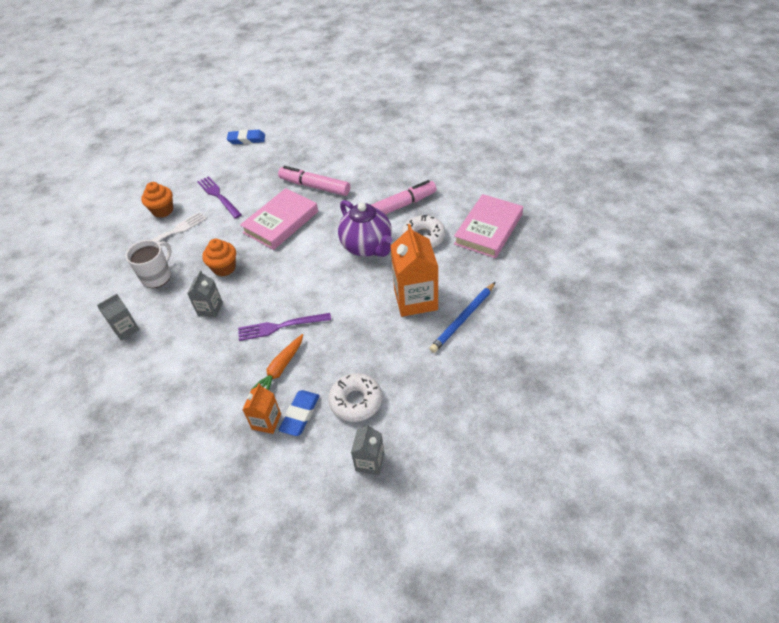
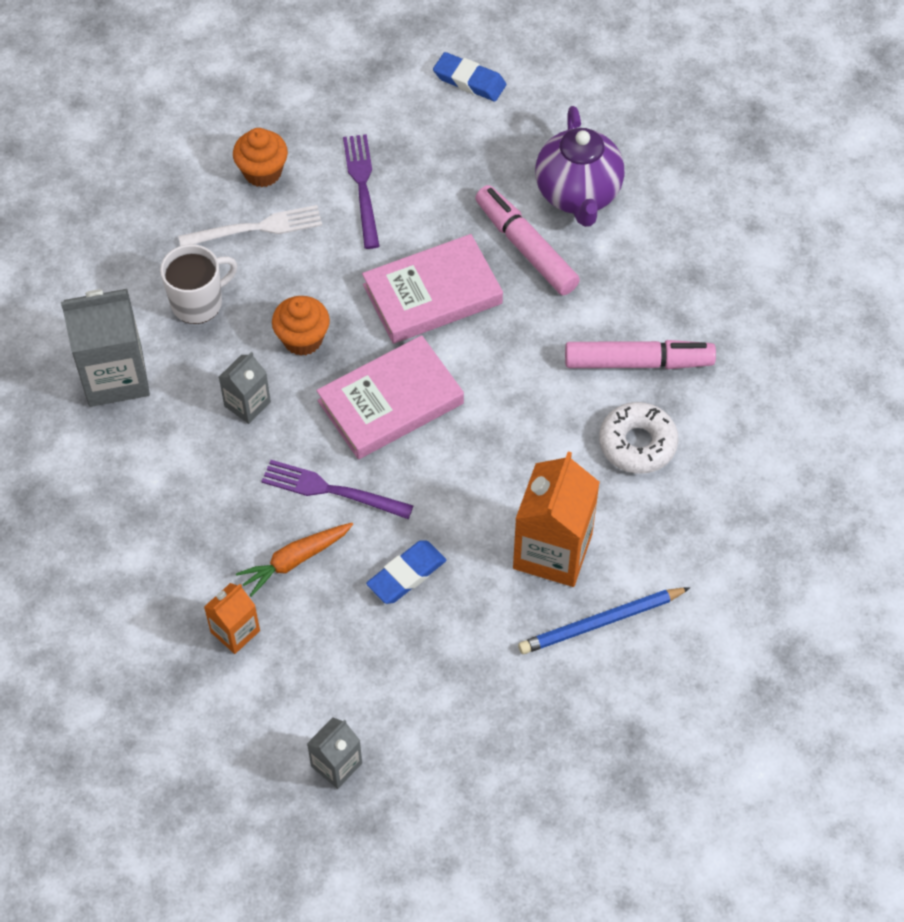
camera: 25 degrees right, 10 degrees up
(126, 329) = (115, 376): grey carton -> grey carton, size x1.85
(300, 415) = (284, 646): blue eraser -> blue eraser (406, 575)
(356, 401) = (369, 668): white donut -> none
(367, 247) = (539, 415): purple teapot -> purple teapot (578, 195)
(488, 229) = (751, 485): pink book -> pink book (390, 402)

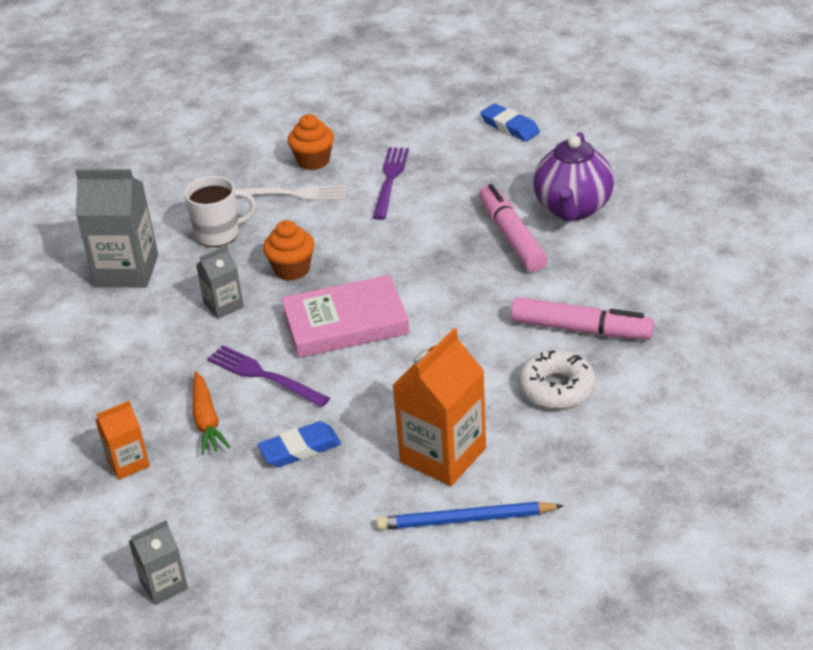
camera: 20 degrees right, 20 degrees down
(295, 560) = (207, 420): orange carrot -> orange carrot turned 90 degrees counterclockwise
(432, 294) = (416, 256): pink book -> none

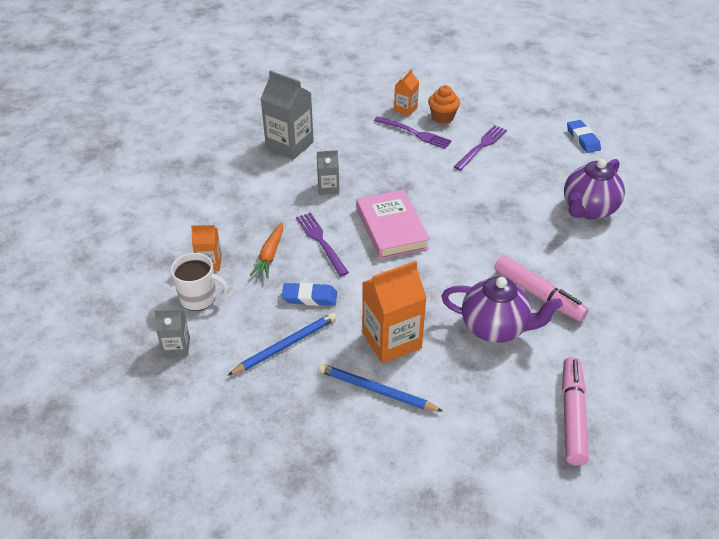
camera: 25 degrees right, 5 degrees up
(219, 234) = (356, 142): white mug -> white mug (199, 298)
(255, 167) = (405, 109): none -> orange carton
(291, 194) = (415, 133): white fork -> purple fork
(292, 269) = (383, 181): orange cupcake -> none
(311, 519) = (285, 345): none -> blue pencil
(345, 323) = (391, 228): pink book -> pink book turned 60 degrees clockwise
(511, 237) = (534, 213): pink marker -> pink marker (572, 415)
(557, 388) = (495, 328): white donut -> purple teapot

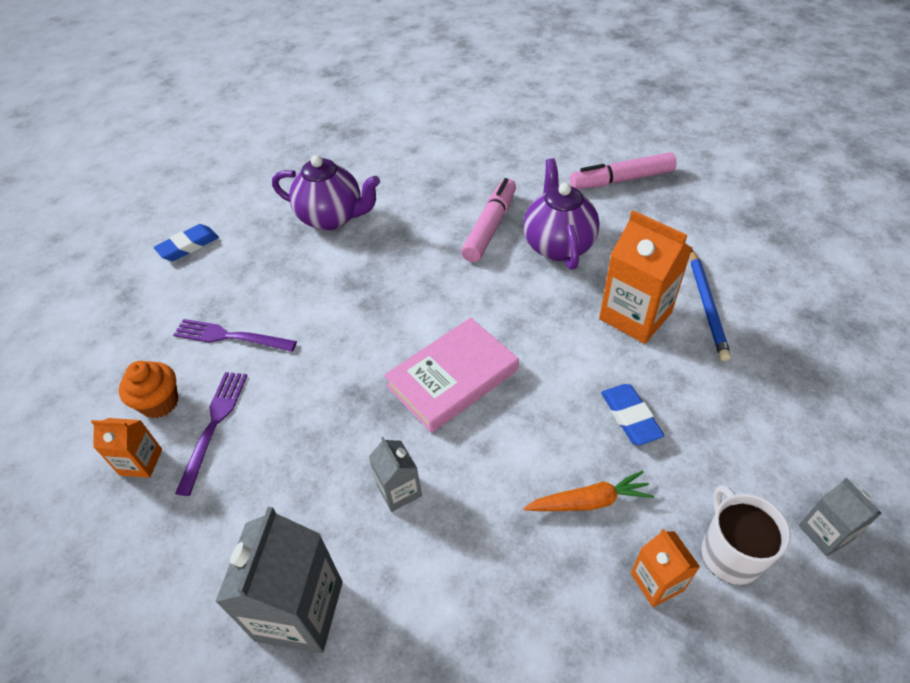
camera: 110 degrees left, 5 degrees up
(285, 345) = (720, 408): blue pencil -> none
(321, 241) = (523, 448): purple fork -> none

